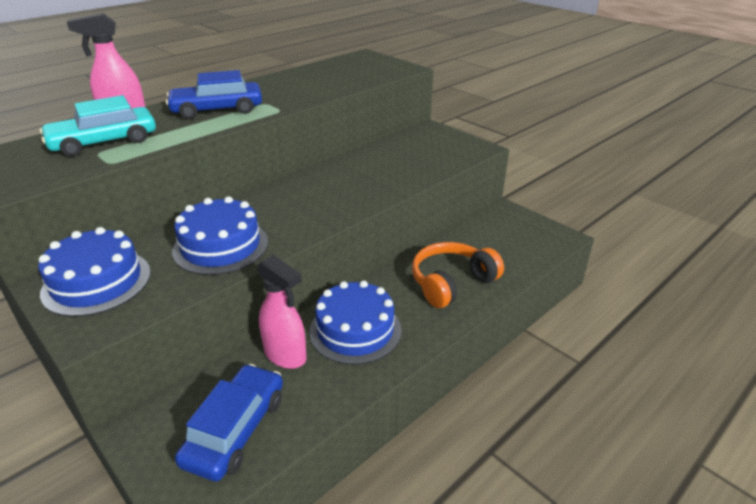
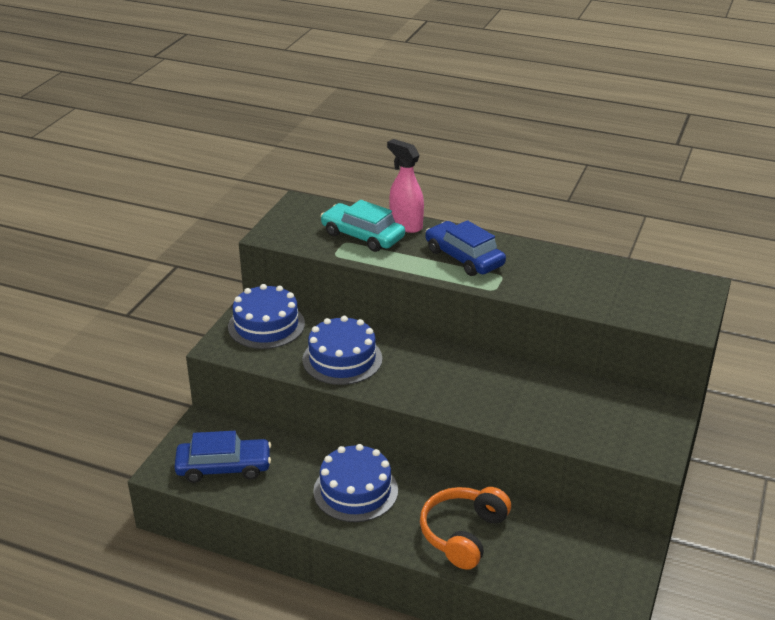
camera: 65 degrees right, 0 degrees up
(285, 355) = (304, 462): pink spray bottle -> none
(451, 283) = (463, 534): orange headphones -> orange headphones turned 90 degrees counterclockwise

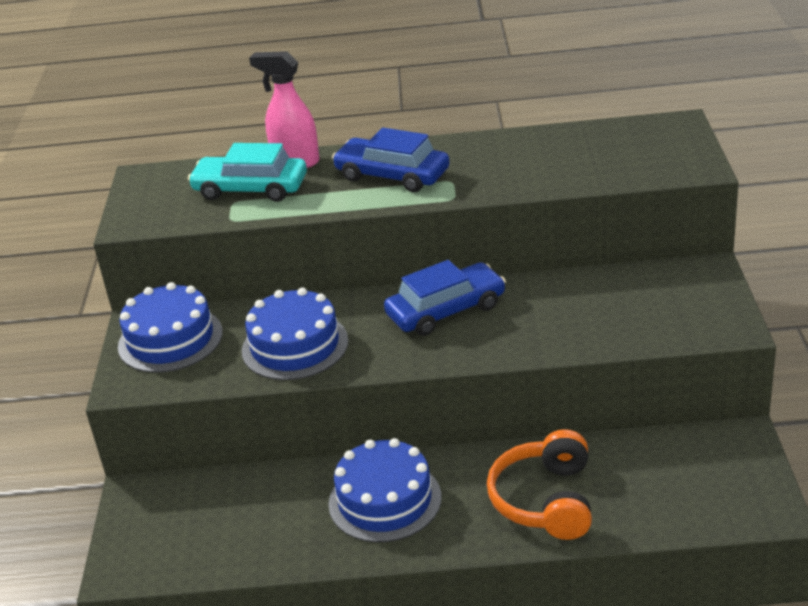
camera: 20 degrees left, 0 degrees up
(224, 467) = (198, 536): blue car -> blue car (446, 310)

